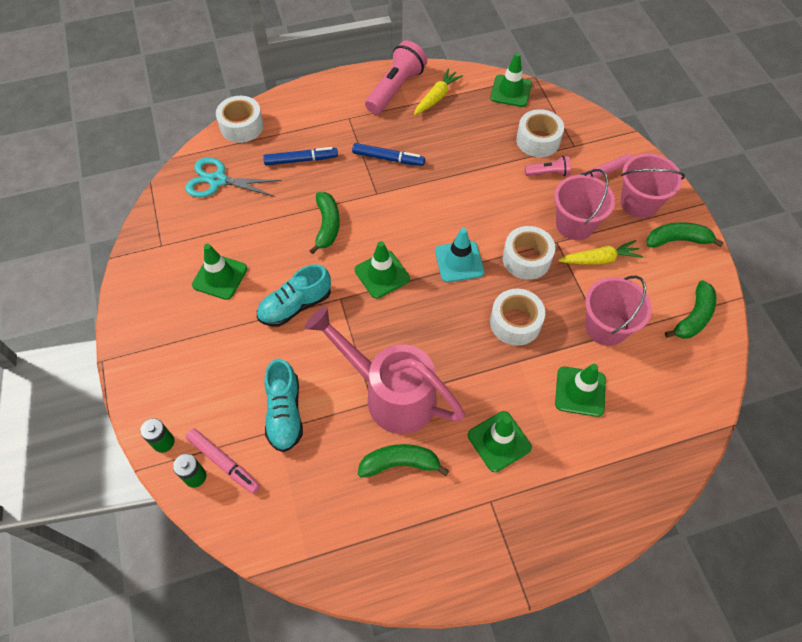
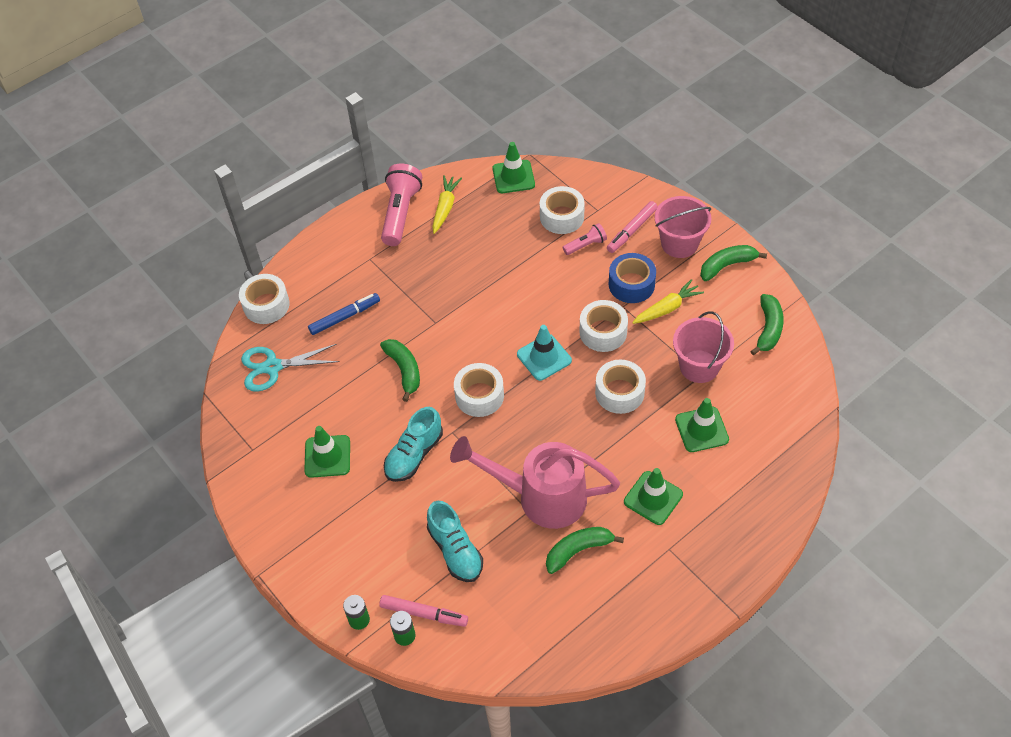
camera: 20 degrees left, 5 degrees down
(382, 274) = (479, 396): green traffic cone -> white tape
(388, 158) = (429, 285): blue marker -> none
(575, 224) = (631, 284): pink bucket -> blue tape

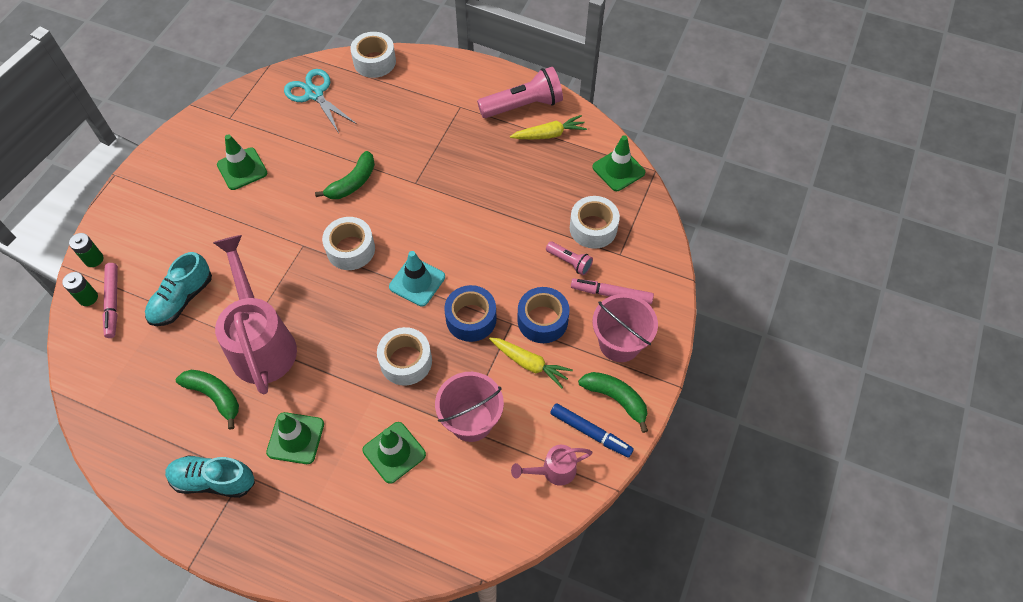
camera: 60 degrees right, 5 degrees up
(345, 317) = (388, 117): blue marker -> blue marker (590, 432)
(414, 454) = (268, 228): turquoise shoe -> turquoise shoe (213, 480)
(603, 332) = (471, 319): white tape -> blue tape
(768, 329) = (553, 471): green banana -> pink watering can

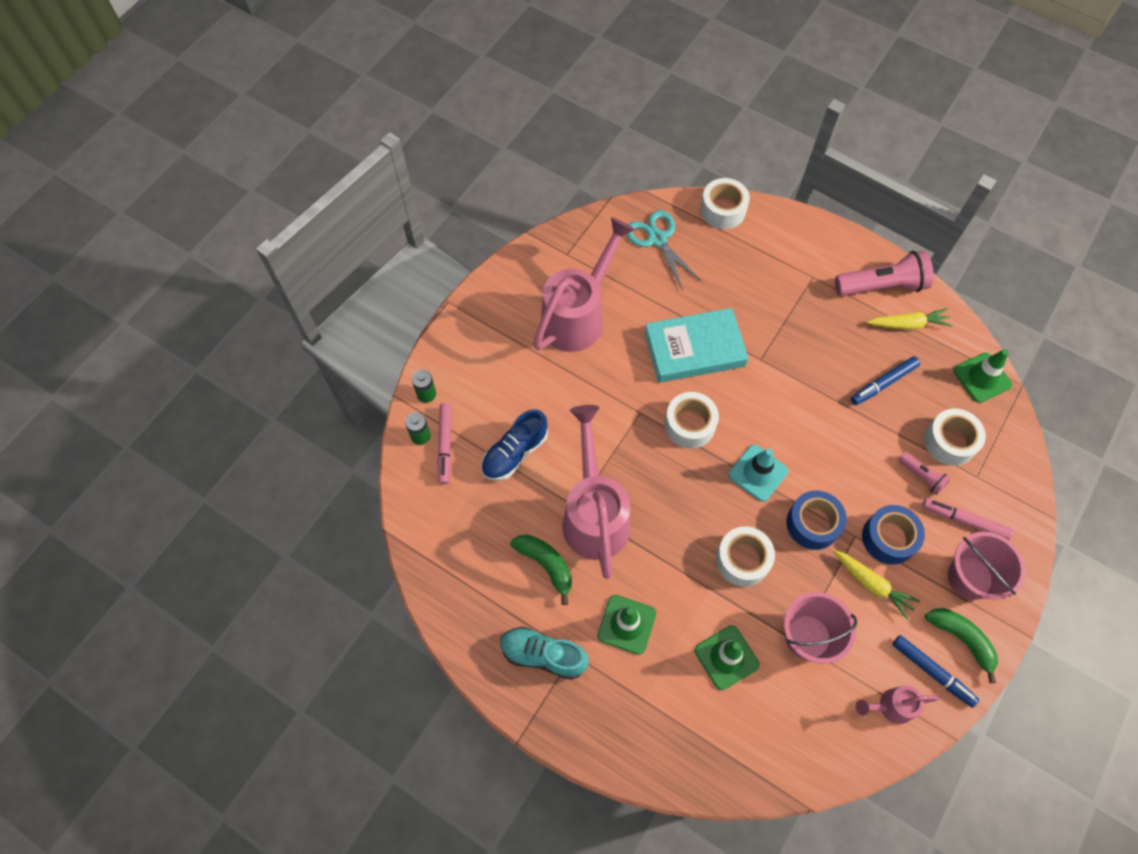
camera: 10 degrees right, 5 degrees up
(182, 299) = (515, 453): turquoise shoe -> blue shoe
(242, 169) = (579, 315): green traffic cone -> pink watering can
(352, 183) = (694, 349): green banana -> turquoise book
(529, 187) = (883, 383): none -> blue marker

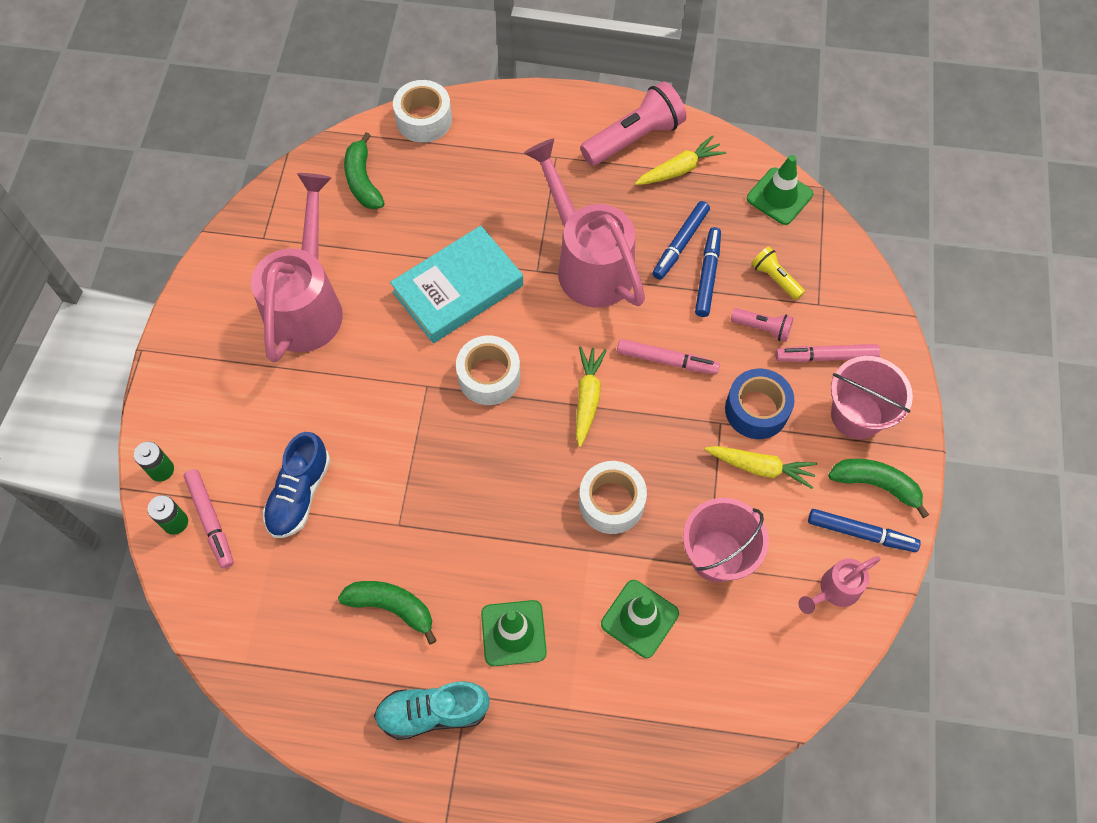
camera: 25 degrees left, 0 degrees up
(594, 513) = (423, 523): pink watering can -> pink watering can (587, 262)
(657, 239) = (363, 180): turquoise scissors -> green banana
(758, 473) = (587, 398): turquoise traffic cone -> yellow carrot
(813, 524) = (670, 429): blue tape -> none
(833, 470) = (667, 360): none -> pink marker
(894, 417) = (707, 275): none -> blue marker
(949, 441) = (775, 278): white tape -> yellow flashlight

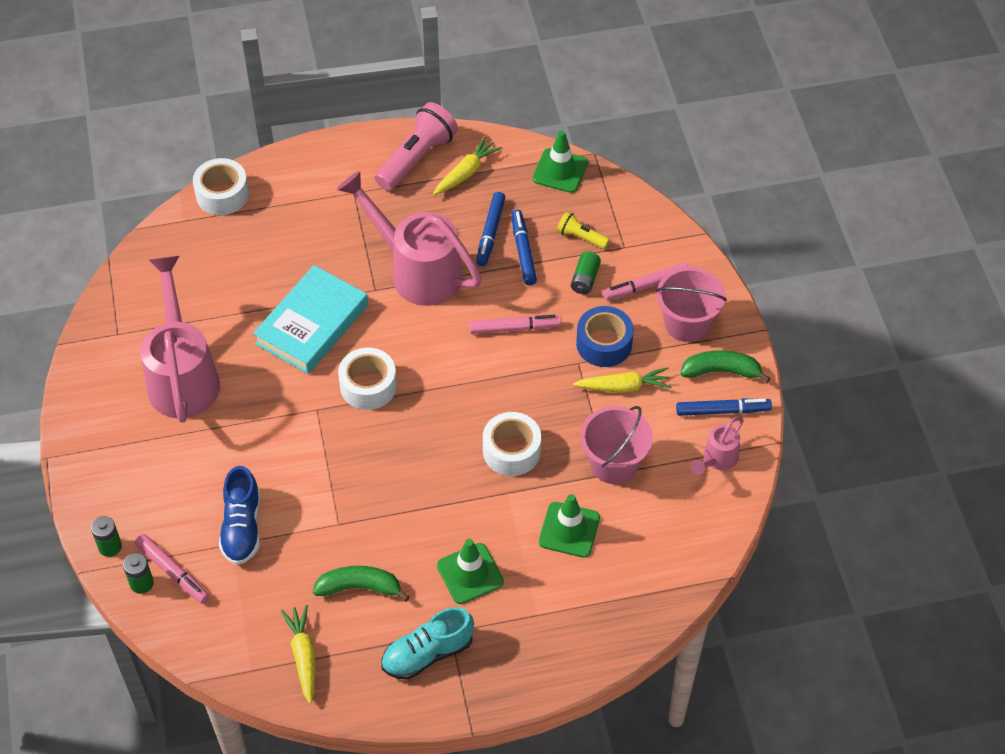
camera: 20 degrees left, 10 degrees down
(363, 180) = (188, 260): green banana -> none
(587, 398) = (459, 377): yellow carrot -> yellow carrot (303, 656)
(762, 328) = (585, 279): pink flashlight -> green battery

